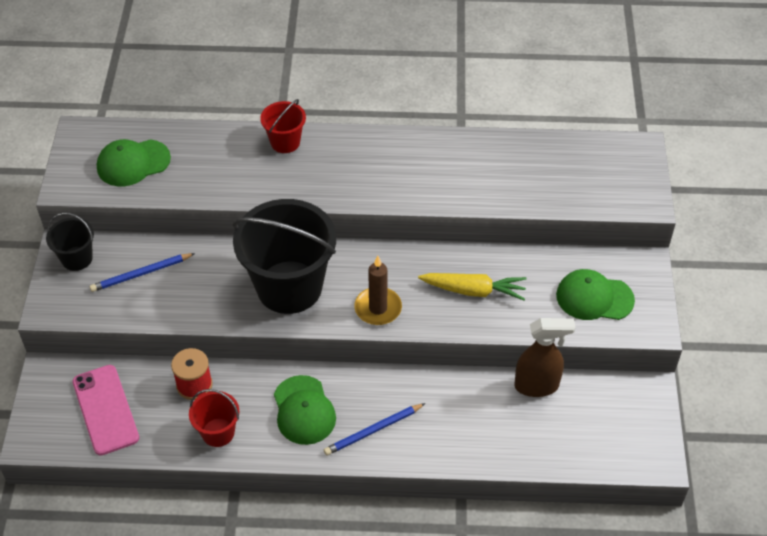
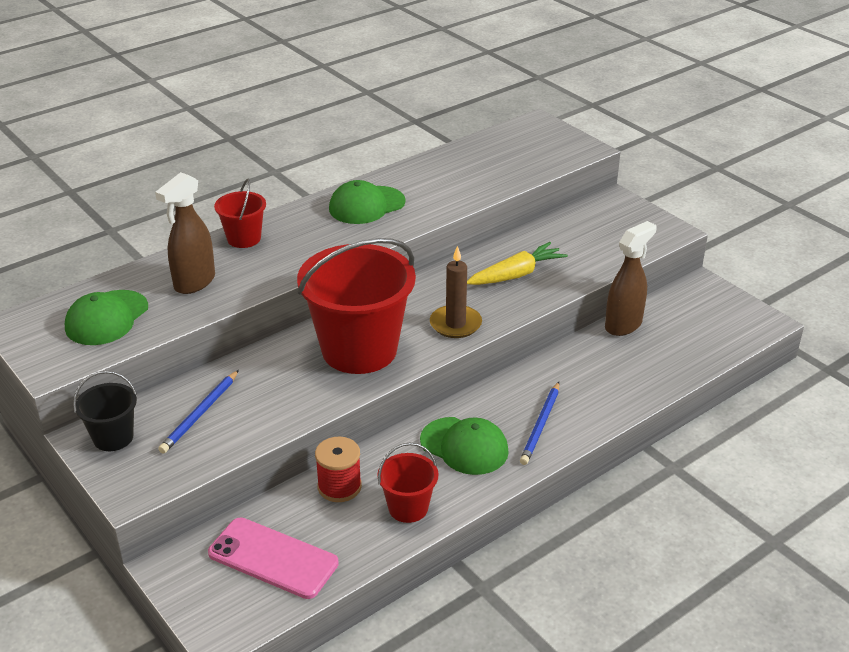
camera: 40 degrees left, 15 degrees down
(213, 165) = (194, 283): none -> brown spray bottle
(289, 287) = (359, 350): black bucket -> red bucket
(594, 297) = (609, 235): green cap -> green cap (366, 205)

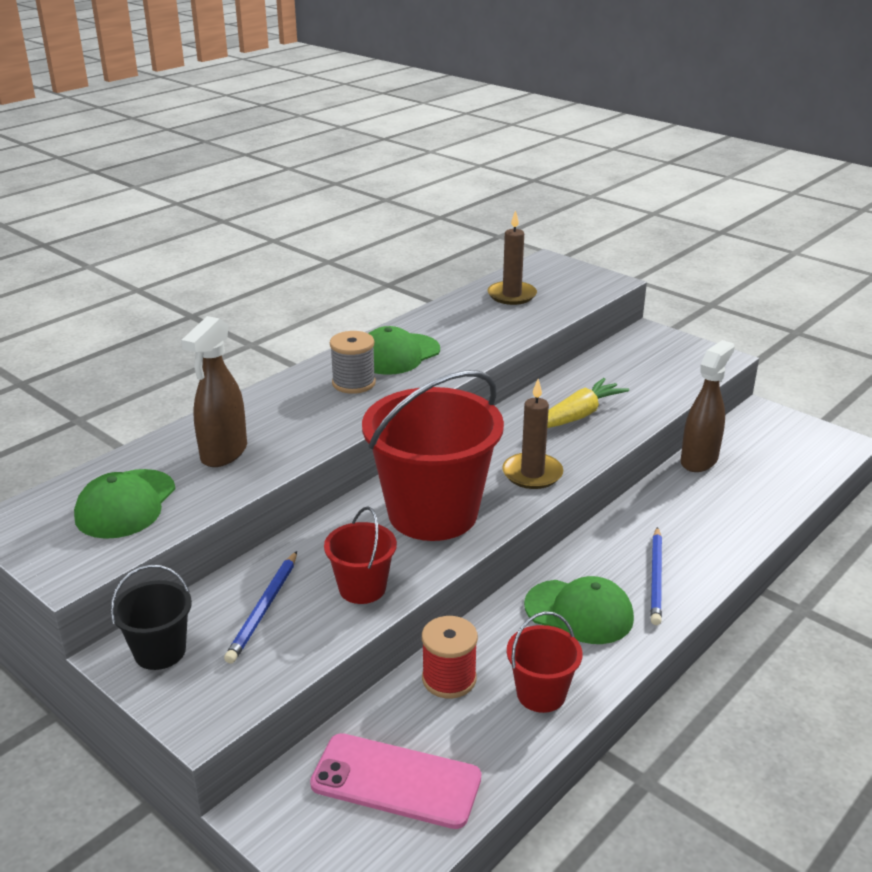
camera: 10 degrees left, 5 degrees down
(244, 238) = (268, 400): red bucket -> red bucket (362, 588)
(320, 229) = (354, 383): none -> grey spool
(489, 155) = (511, 295): none -> brown candle

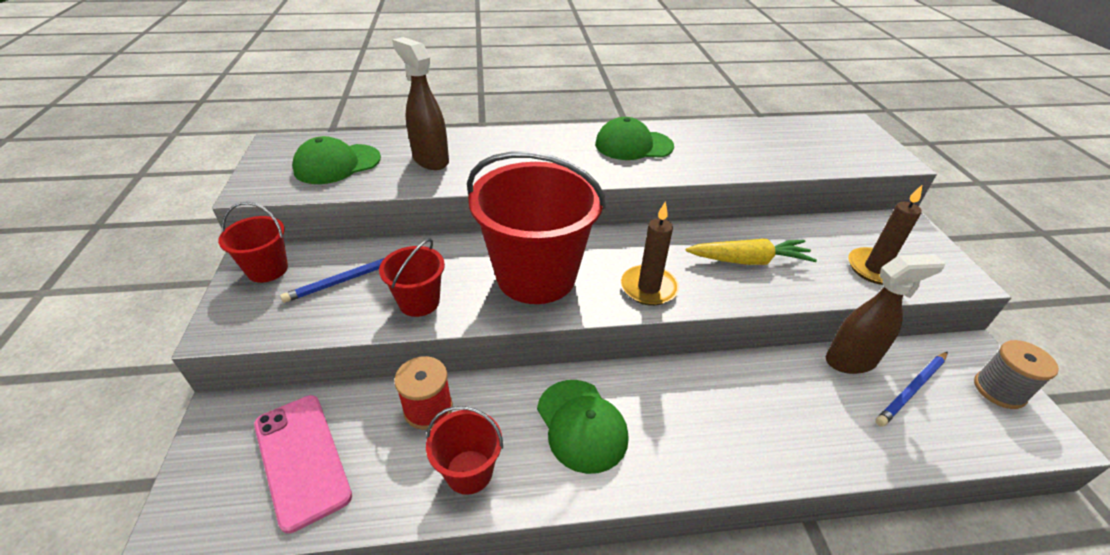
camera: 40 degrees right, 10 degrees up
(160, 651) = (267, 269): black bucket -> red bucket
(223, 453) = (430, 160): brown spray bottle -> brown spray bottle turned 75 degrees clockwise
(354, 383) = (575, 152): grey spool -> grey spool (999, 390)
(511, 295) = (785, 138): brown candle -> brown candle (875, 269)
(656, 578) = (681, 441): blue pencil -> blue pencil (912, 390)

